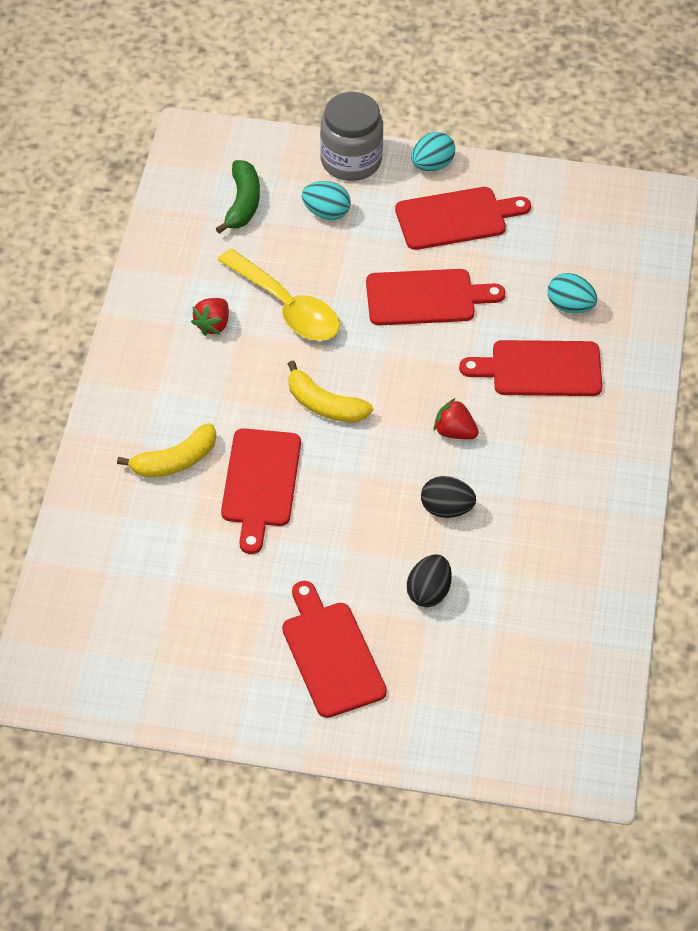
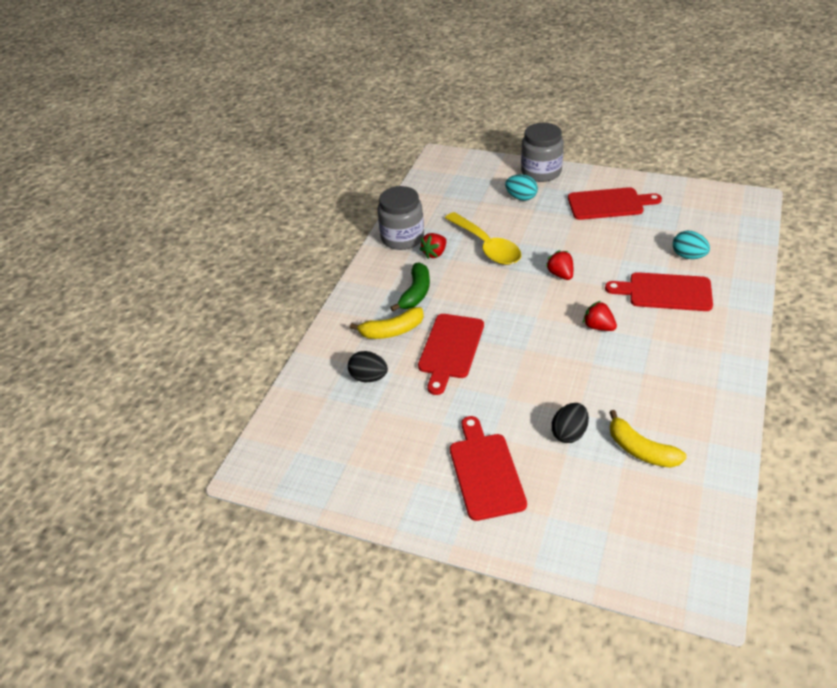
camera: 15 degrees right, 10 degrees down
(160, 299) = (402, 238): none -> grey jar
(242, 203) = (467, 191): green banana -> green banana (416, 293)
(324, 405) = (504, 304): yellow banana -> yellow banana (640, 450)
(397, 350) = (560, 274): none -> red strawberry
(426, 298) = (584, 246): red cutting board -> none
(432, 165) = (595, 176): turquoise egg -> none
(446, 509) = (588, 376): black egg -> black egg (369, 377)

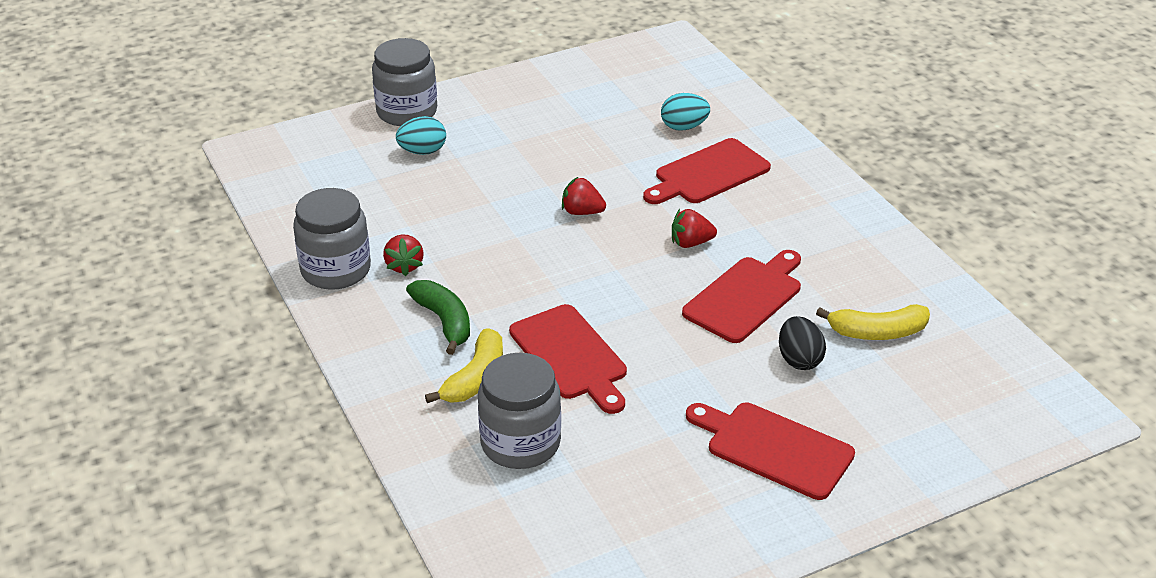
camera: 50 degrees left, 5 degrees down
(369, 377) = (520, 443): black egg -> grey jar
(487, 246) = (457, 225): yellow spoon -> none
(609, 204) = (533, 112): red cutting board -> red cutting board (745, 297)

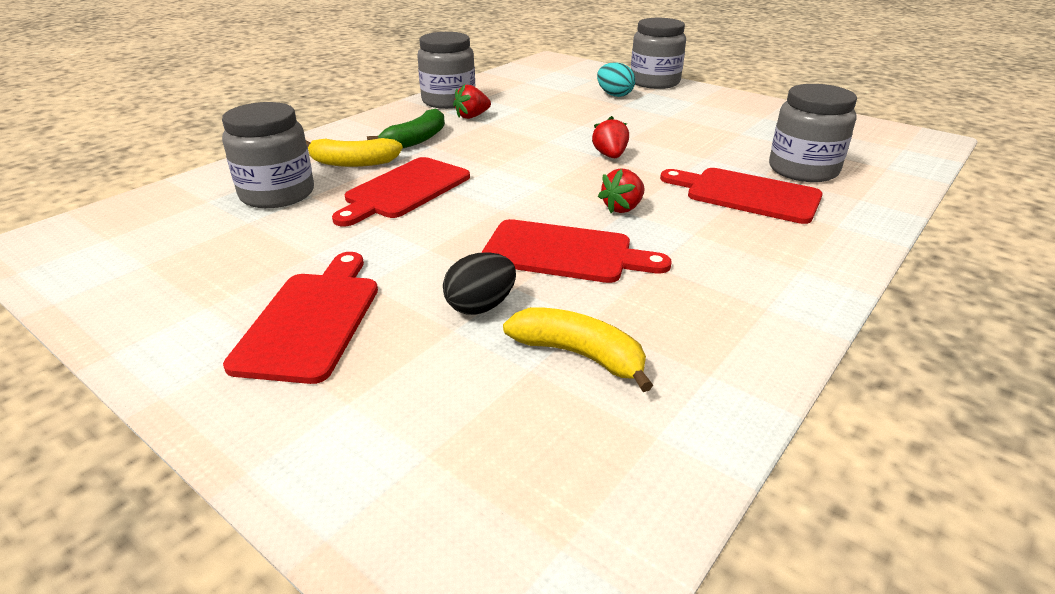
camera: 65 degrees right, 5 degrees down
(684, 127) = (803, 170): turquoise egg -> grey jar
(691, 243) = (622, 208): red strawberry -> red strawberry turned 105 degrees counterclockwise
(877, 332) = (579, 355): yellow banana -> yellow banana turned 150 degrees clockwise

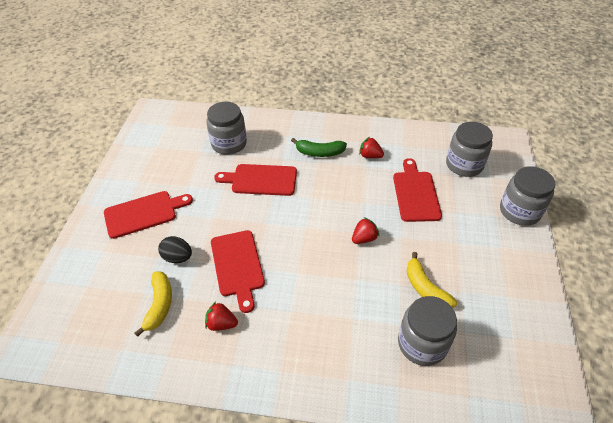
camera: 60 degrees right, 15 degrees up
(353, 163) = (276, 147): yellow banana -> yellow banana (425, 288)
(448, 101) = (384, 135): grey jar -> grey jar (464, 165)
(614, 95) = (469, 201): turquoise egg -> none
(622, 208) = (299, 270): red strawberry -> red strawberry (221, 324)
(747, 194) = (358, 322): red cutting board -> red cutting board (416, 193)

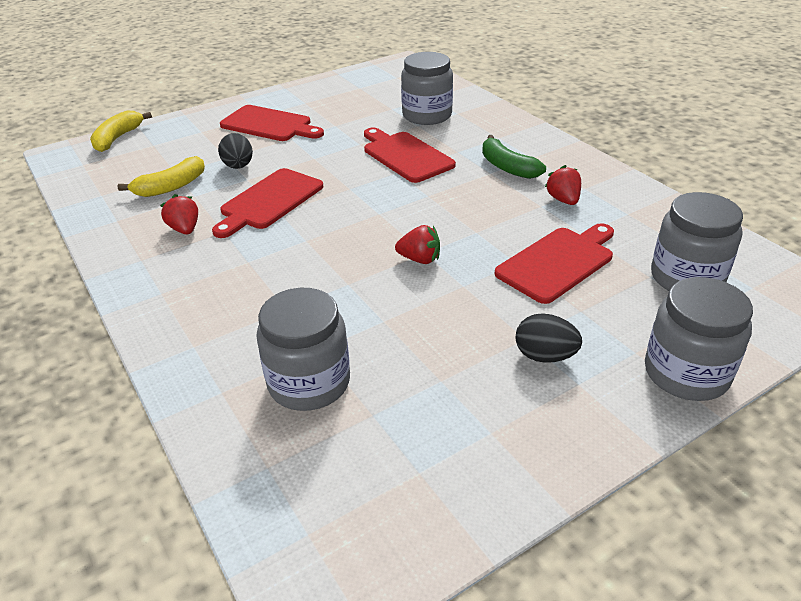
camera: 50 degrees right, 10 degrees down
(425, 288) = (404, 344): yellow banana -> yellow banana (117, 138)
(475, 245) = (545, 356): none -> black egg

